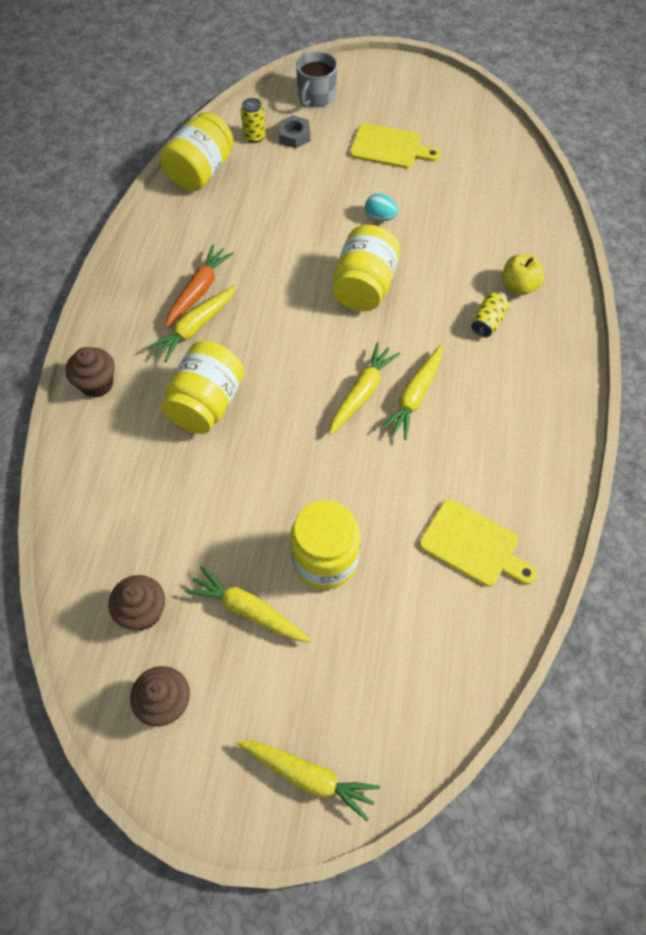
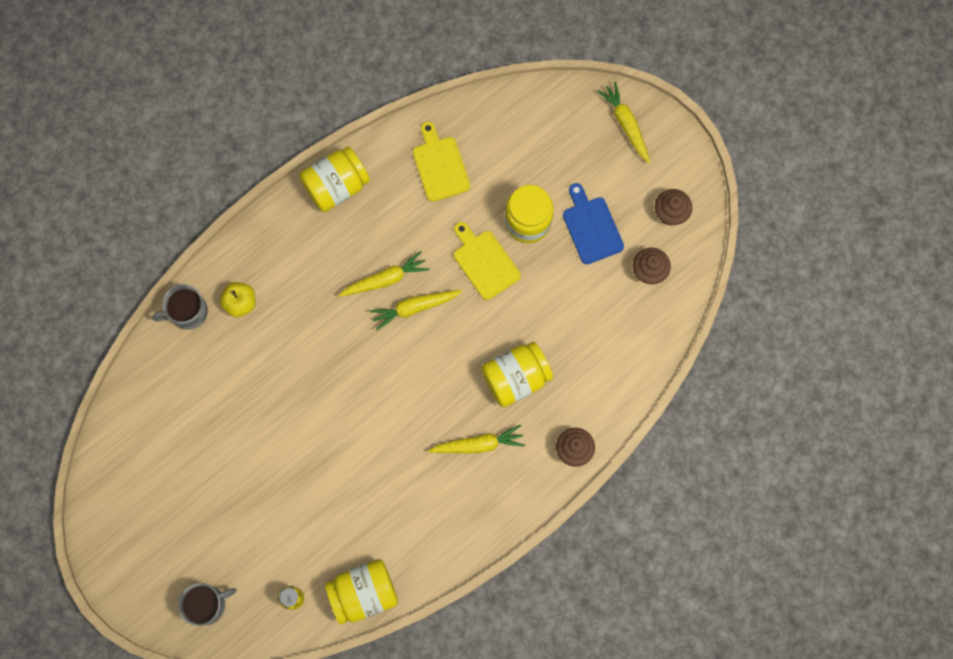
camera: 140 degrees left, 15 degrees up
(199, 290) = (452, 475): orange carrot -> none
(248, 610) = (591, 227): yellow carrot -> blue cutting board
(294, 136) = (262, 573): grey nut -> none
(364, 286) = (340, 386): yellow jar -> yellow jar (336, 186)
(380, 217) = (274, 437): turquoise egg -> none
(389, 147) = (204, 499): yellow cutting board -> yellow cutting board (484, 262)
(488, 321) = (288, 293): yellow can -> none
(552, 250) = (188, 312): none -> grey mug

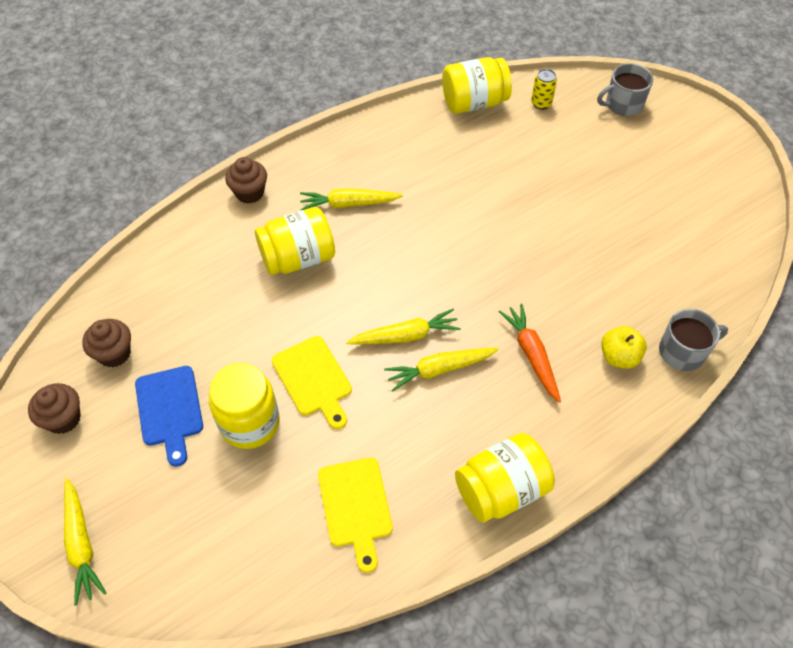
camera: 175 degrees left, 20 degrees down
(311, 299) = (531, 355): none -> orange carrot

